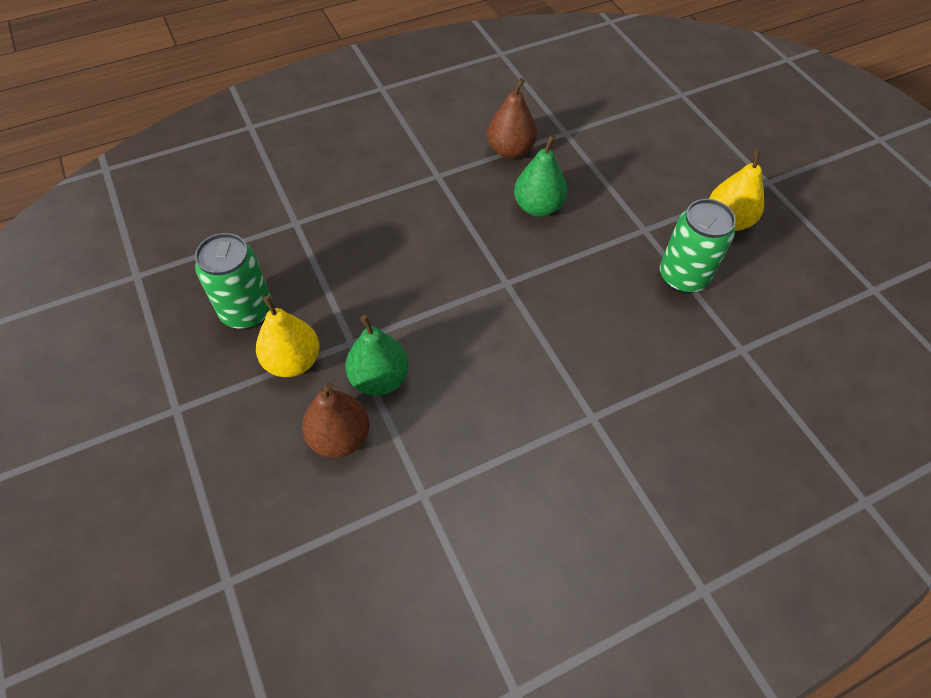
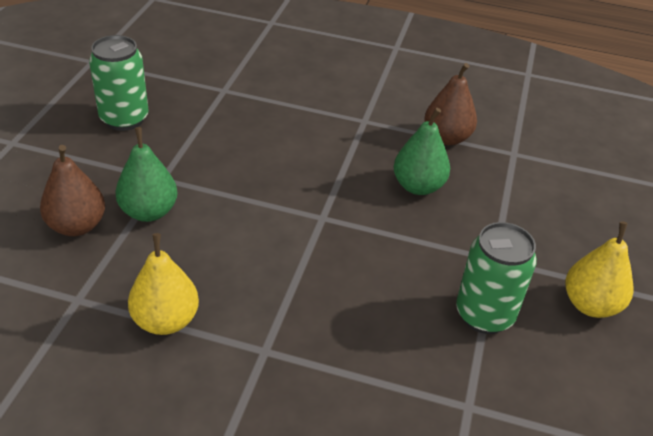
camera: 40 degrees right, 15 degrees down
(293, 361) = (111, 164): yellow pear -> yellow pear (166, 320)

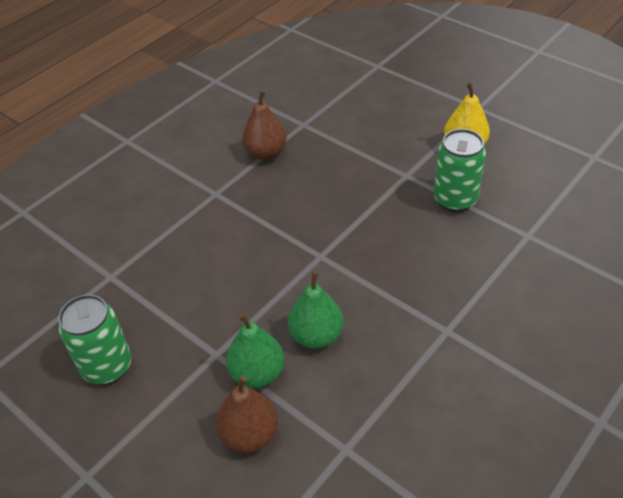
camera: 60 degrees left, 5 degrees up
(166, 320) = (394, 388): yellow pear -> none
(418, 186) = (313, 188): green pear -> green pear (316, 336)

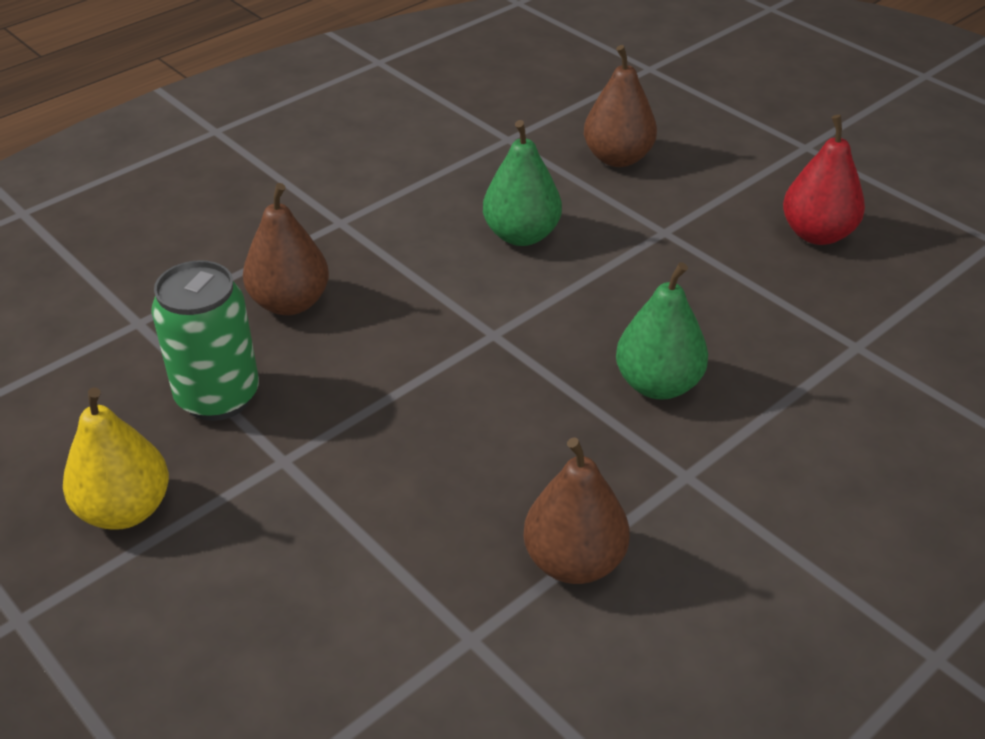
camera: 175 degrees left, 5 degrees down
(107, 366) = (817, 234): green can -> red pear
(257, 373) = (607, 207): green pear -> green pear (658, 384)
(447, 260) = (290, 303): none -> brown pear

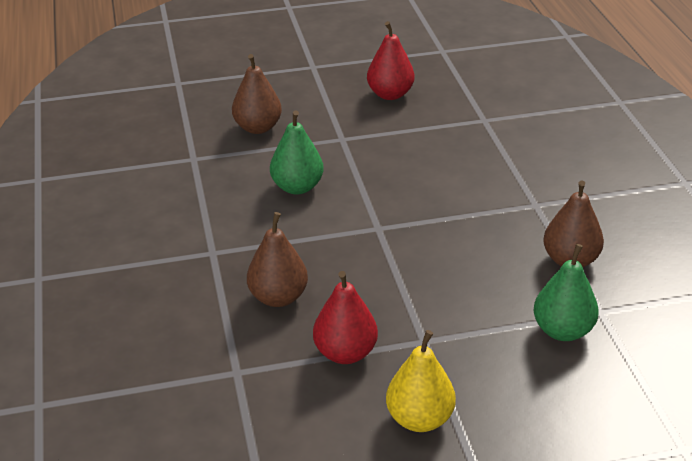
camera: 60 degrees left, 5 degrees down
(218, 397) = (345, 353): green can -> red pear
(658, 384) = (464, 188): green pear -> green pear (562, 331)

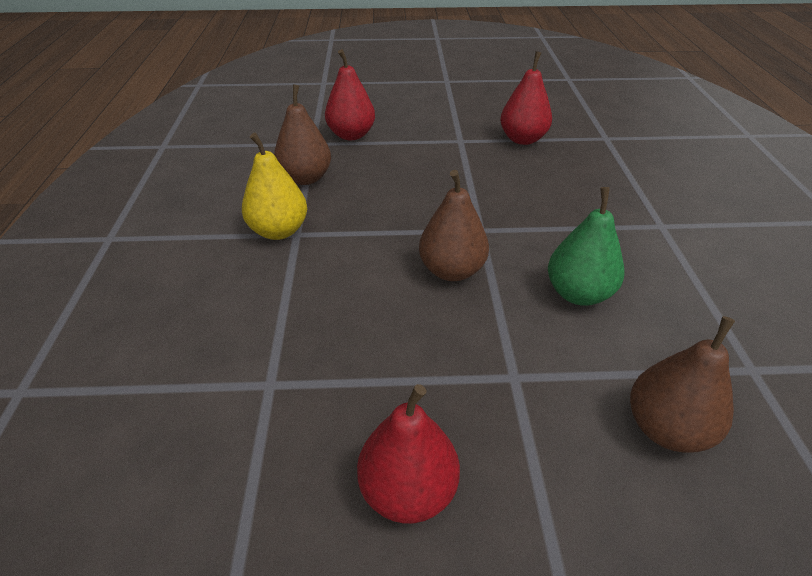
camera: 170 degrees left, 5 degrees up
(278, 297) = (582, 179): brown pear -> brown pear (451, 270)
(419, 419) = (475, 105): yellow pear -> yellow pear (279, 231)
(562, 331) = (351, 135): green pear -> red pear

